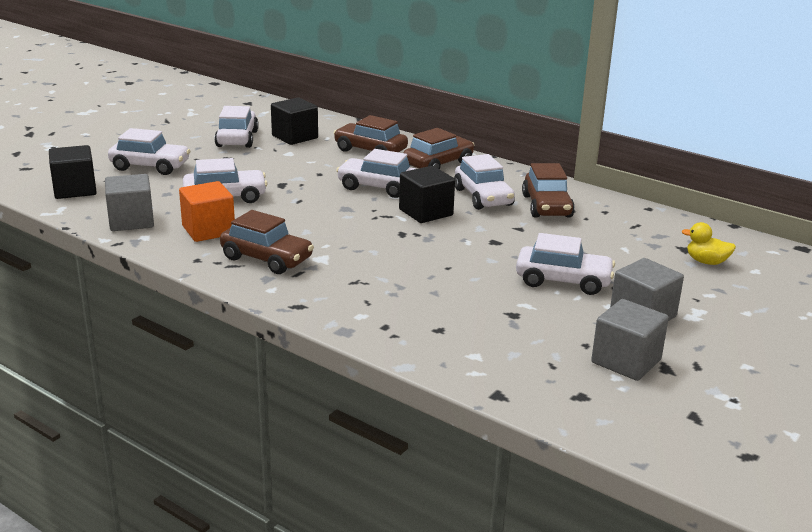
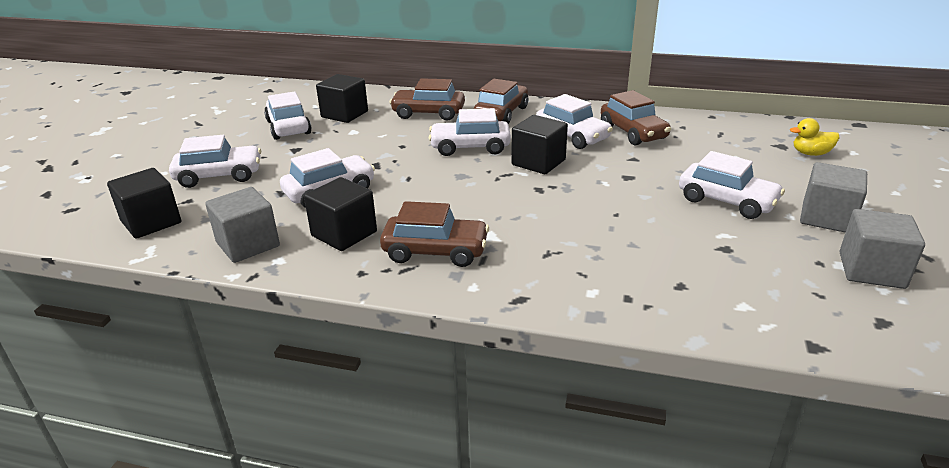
camera: 20 degrees left, 5 degrees up
(208, 230) = (344, 234): orange cube -> black cube
(563, 281) = (726, 201): white car -> white car turned 45 degrees clockwise

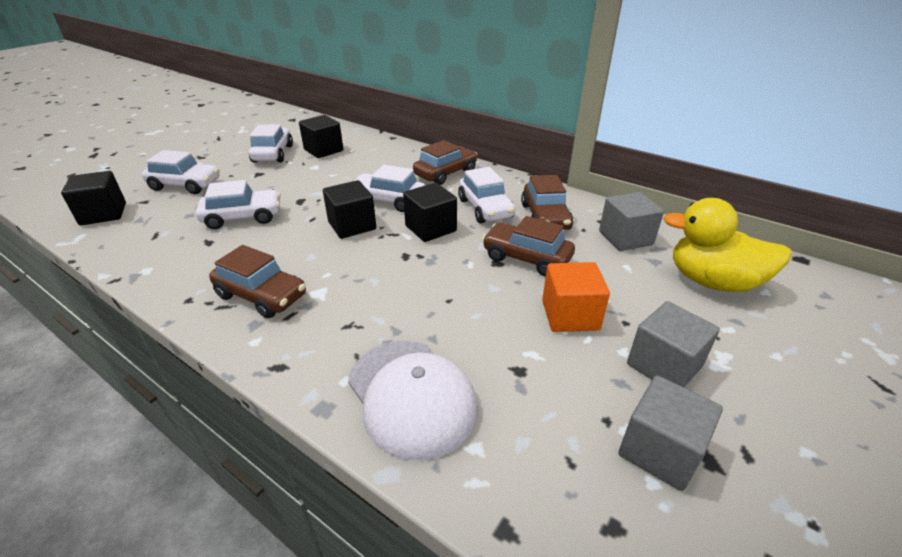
camera: 20 degrees right, 5 degrees up
(248, 244) = (141, 250): grey cube -> grey cube (625, 238)
(344, 234) = (213, 259): black cube -> black cube (352, 225)
(428, 113) = (387, 162): brown car -> brown car (526, 258)
(659, 287) = (411, 396): none -> white cap
(726, 201) = (570, 315): white car -> orange cube
(810, 153) = (712, 282): yellow duck -> yellow duck, size x2.10

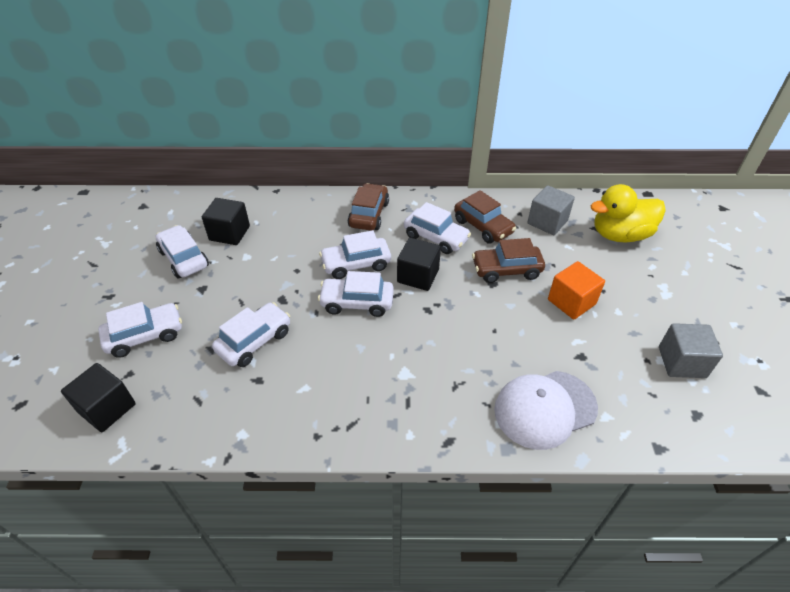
camera: 35 degrees left, 10 degrees up
(261, 296) = (368, 400): brown car -> none
(352, 225) = (357, 303): black cube -> white car
(411, 396) = (545, 409): white cap -> white cap turned 135 degrees clockwise
(664, 365) = (643, 309): grey cube -> none

